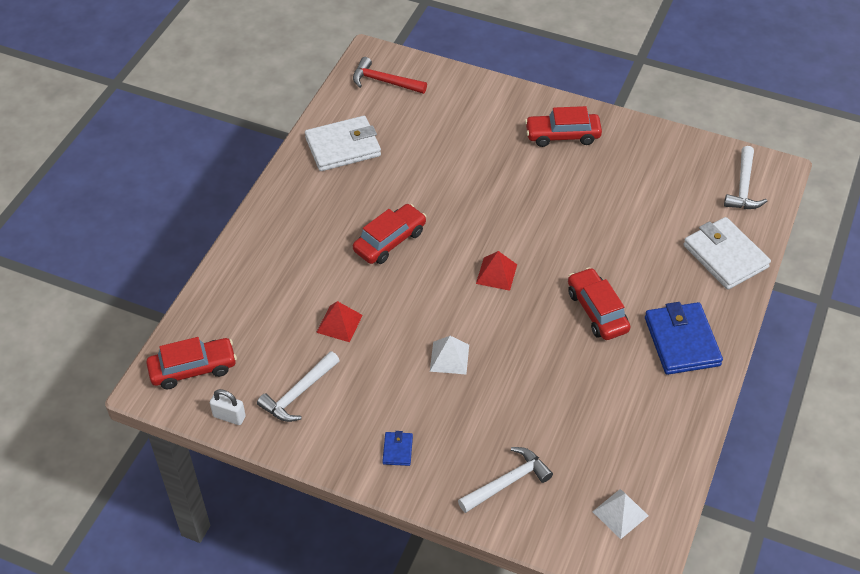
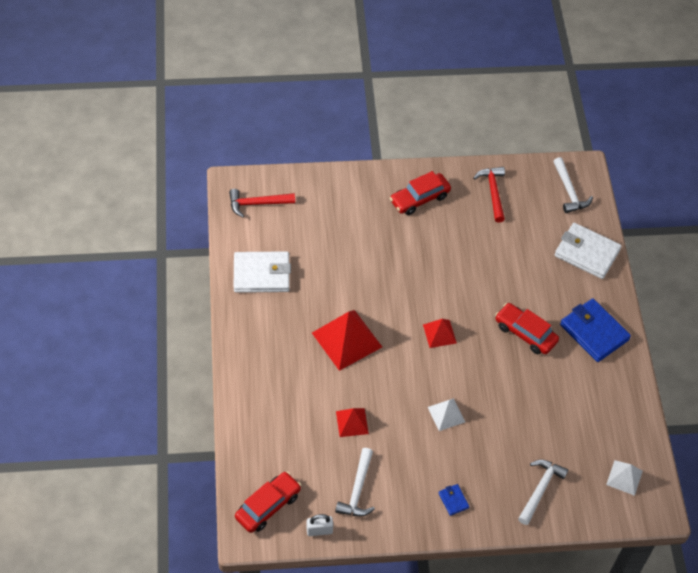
camera: 30 degrees left, 5 degrees up
(343, 147) = (261, 274): white wallet -> white wallet turned 45 degrees clockwise
(390, 241) = (347, 339): red car -> red pyramid
(651, 157) = (493, 192): none -> red hammer

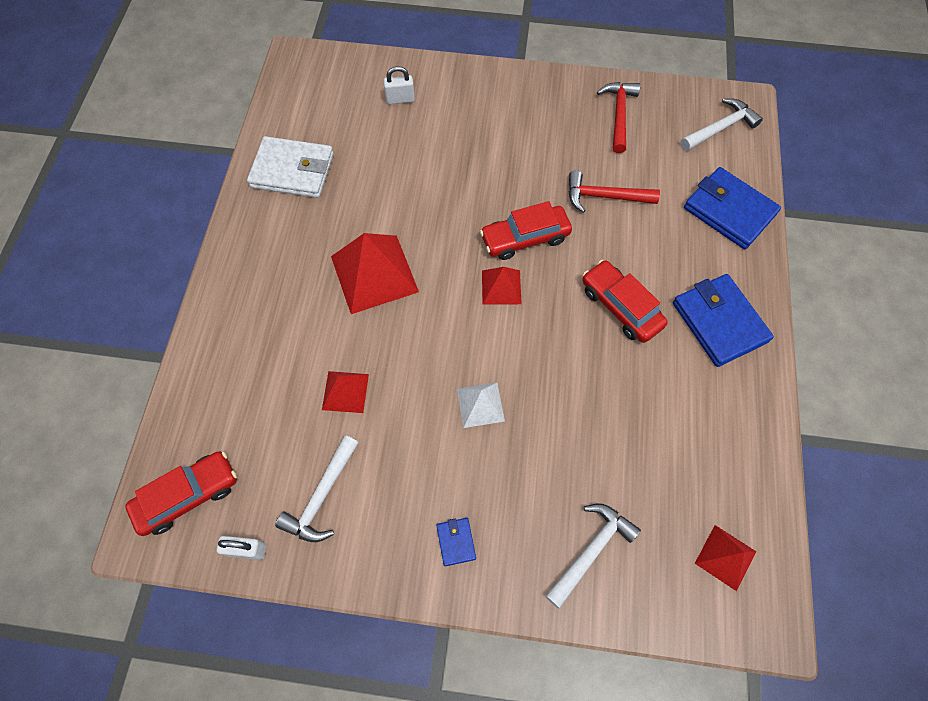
camera: 15 degrees right, 10 degrees up
(257, 204) = (317, 85): red hammer -> red hammer (604, 196)
(325, 205) = (400, 99): none -> white padlock
(419, 198) = (521, 108): red car -> red car (525, 238)
(569, 191) = (720, 128): white hammer -> white hammer turned 120 degrees counterclockwise
(587, 253) = (729, 211): white wallet -> blue wallet
(624, 477) = (725, 557): white pyramid -> red pyramid

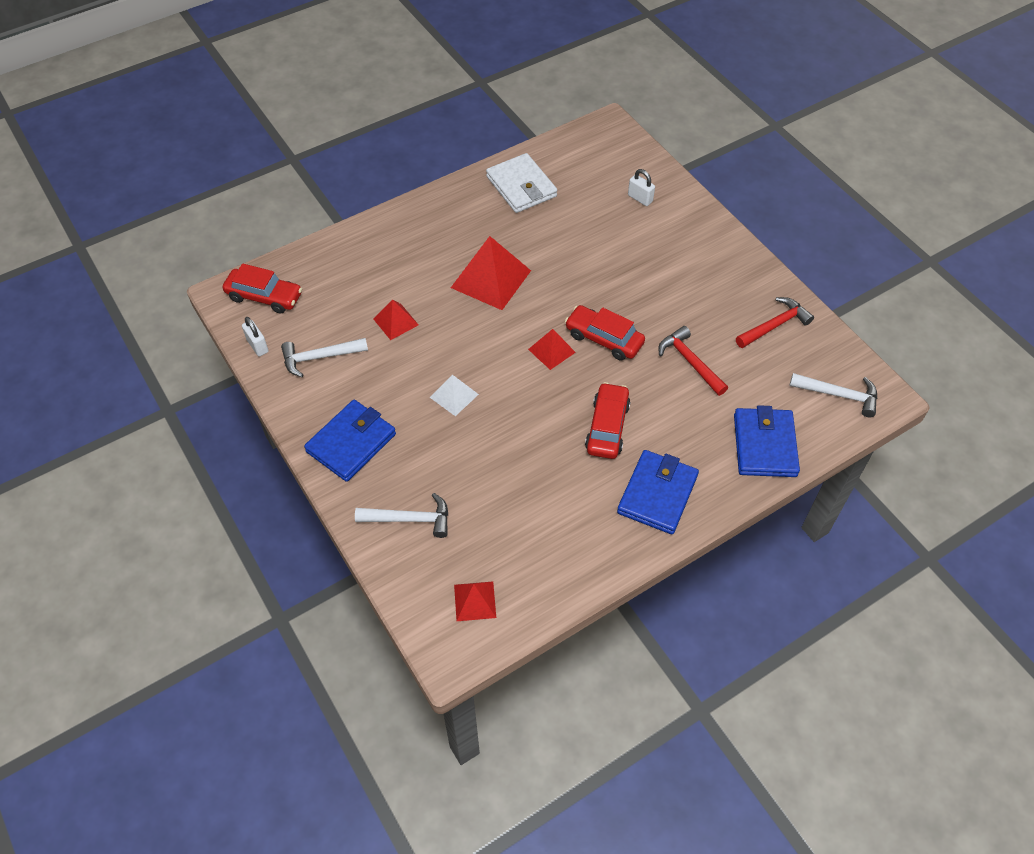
camera: 50 degrees right, 10 degrees down
(456, 542) = (351, 443): blue wallet -> blue wallet, size x2.23

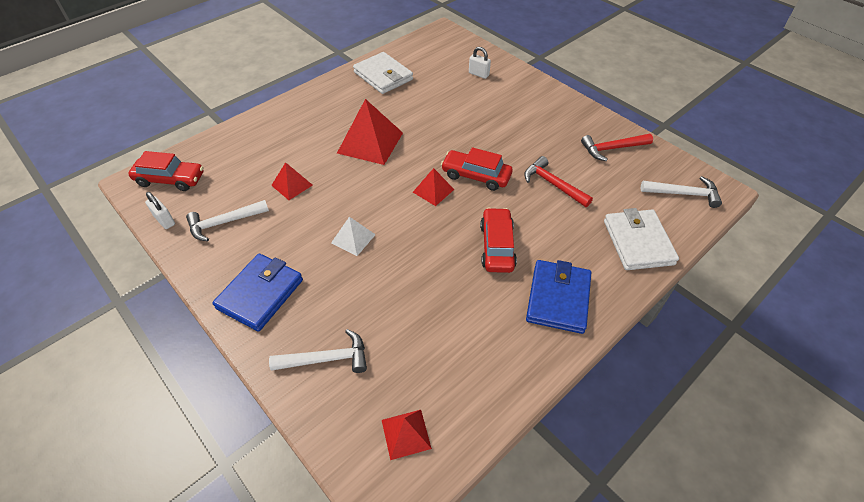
camera: 10 degrees left, 5 degrees down
(764, 445) = (638, 242): blue wallet -> white wallet
(774, 325) = (612, 149): red hammer -> red hammer turned 150 degrees counterclockwise

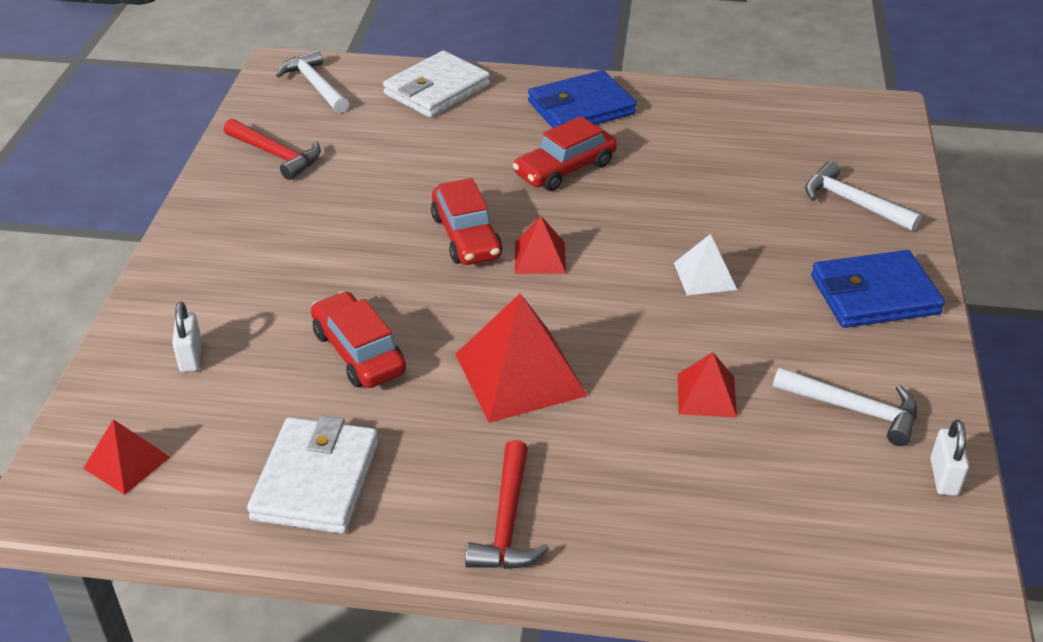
camera: 130 degrees left, 10 degrees down
(170, 179) = (892, 550): red car -> red car (359, 352)
(406, 434) = (833, 126): red pyramid -> red pyramid (126, 462)
(553, 184) = (407, 172): red hammer -> red hammer (507, 522)

